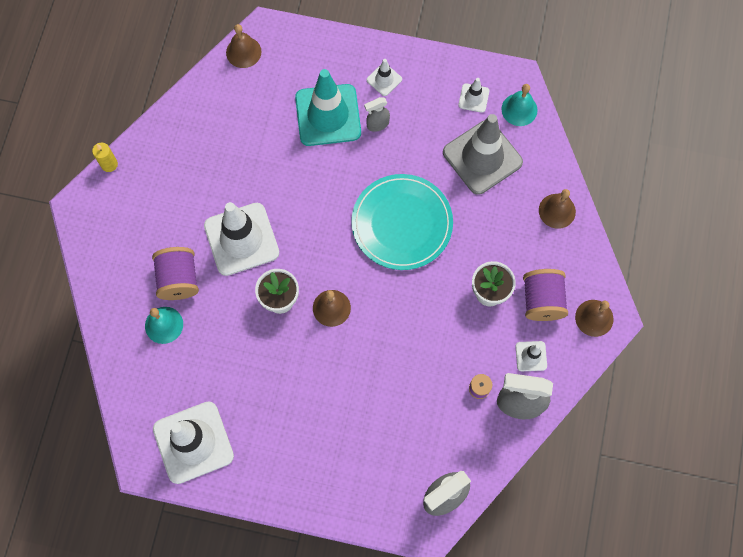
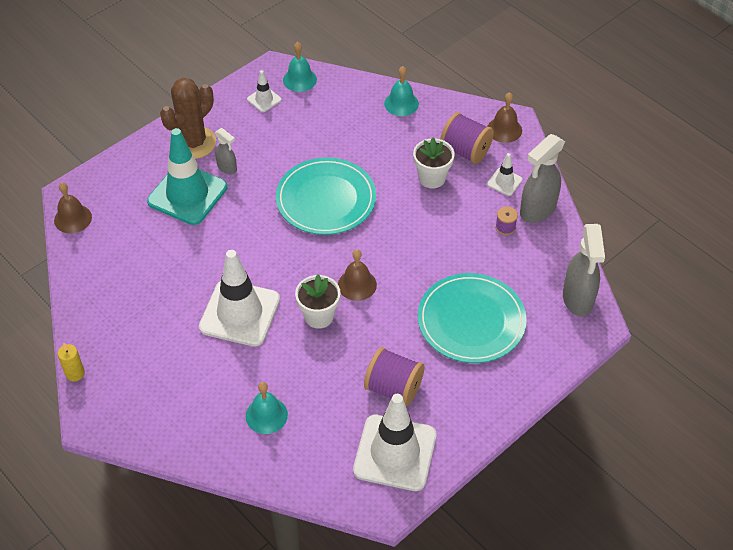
camera: 55 degrees left, 20 degrees down
(179, 279) = (234, 380): purple spool -> purple spool (393, 388)
(359, 421) = (471, 321): none -> turquoise plate
(377, 124) = (227, 168): grey spray bottle -> grey spray bottle turned 60 degrees counterclockwise
(384, 79) = (193, 143): white traffic cone -> brown cactus
(482, 157) = (317, 121): grey traffic cone -> none
(557, 211) = (401, 103): brown bell -> turquoise bell

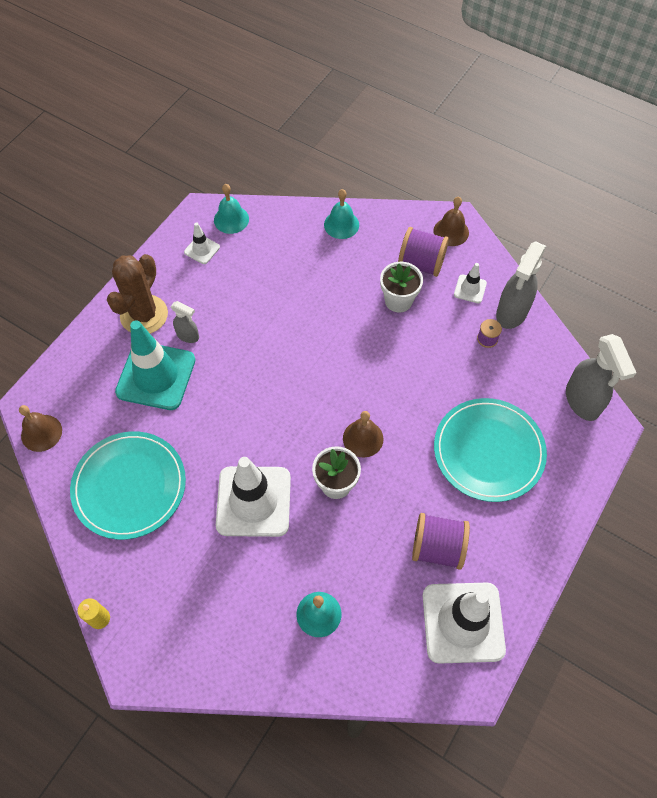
camera: 15 degrees left, 10 degrees up
(326, 199) = (300, 348): turquoise plate -> turquoise plate (129, 486)

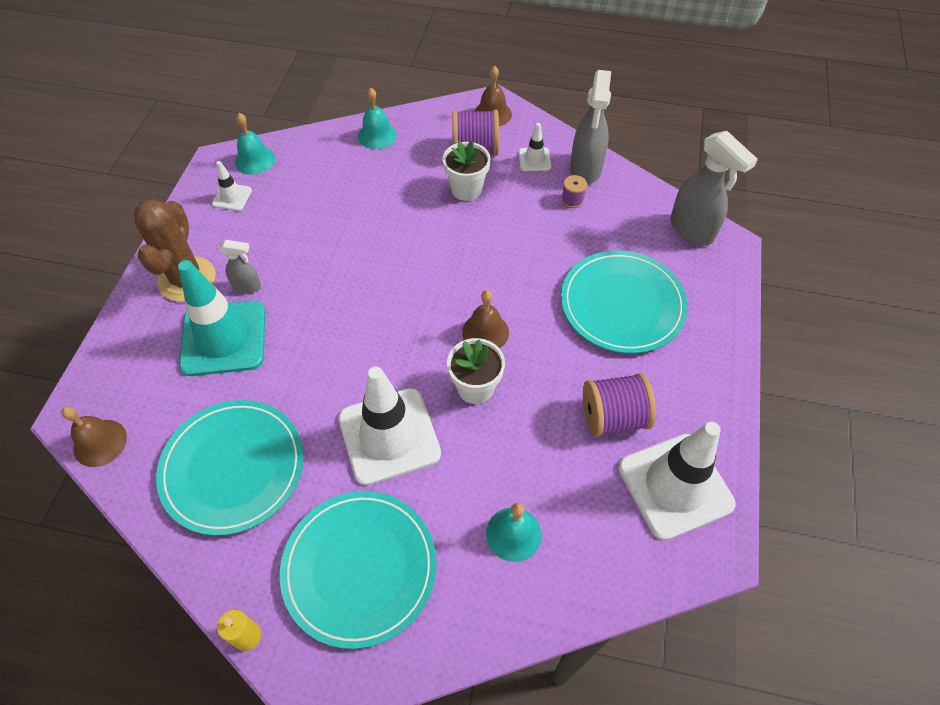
camera: 20 degrees left, 5 degrees down
(195, 598) = (359, 568): none -> turquoise plate

